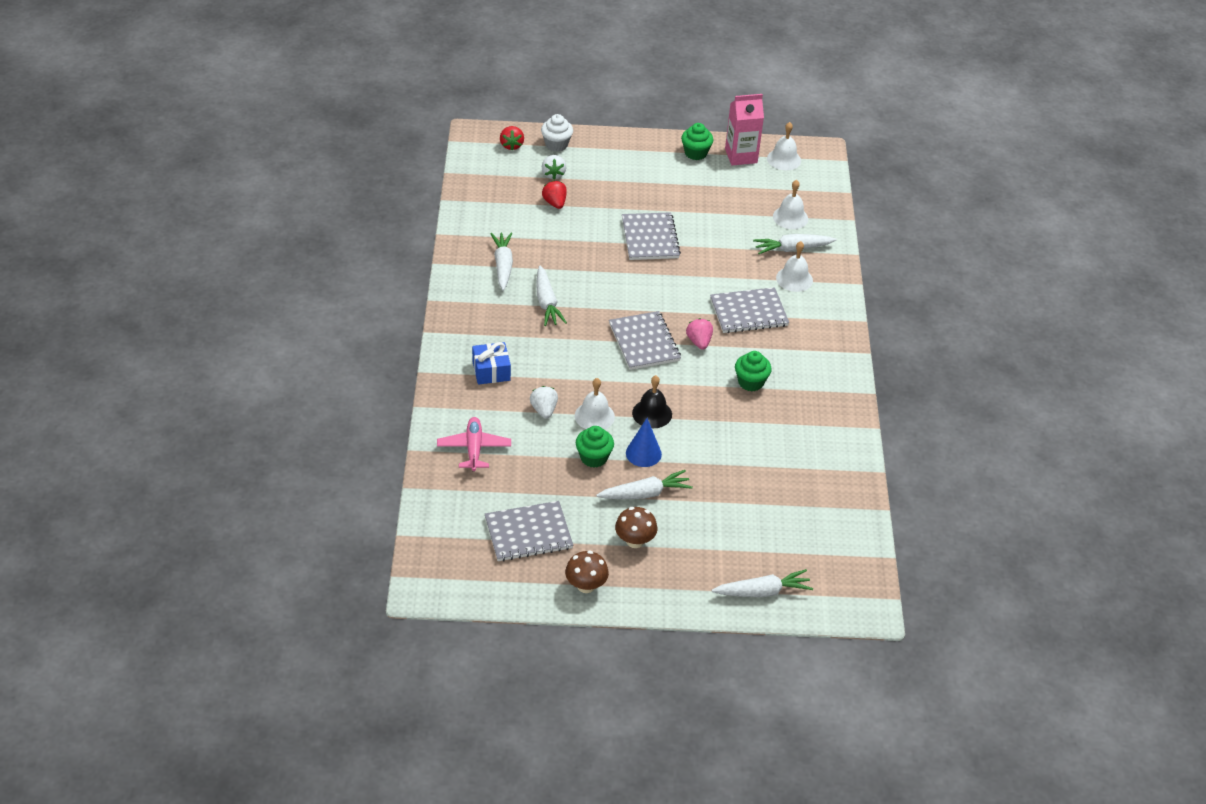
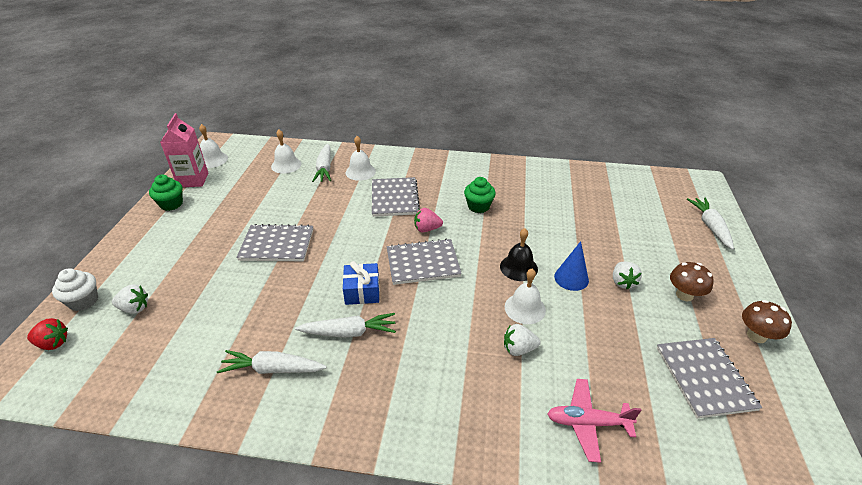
camera: 80 degrees left, 5 degrees down
(491, 371) = (455, 395): blue gift -> blue gift (362, 291)
(555, 203) = (185, 311): red strawberry -> none
(593, 457) = (583, 314): green cupcake -> none
(645, 493) = (622, 282): white carrot -> white strawberry

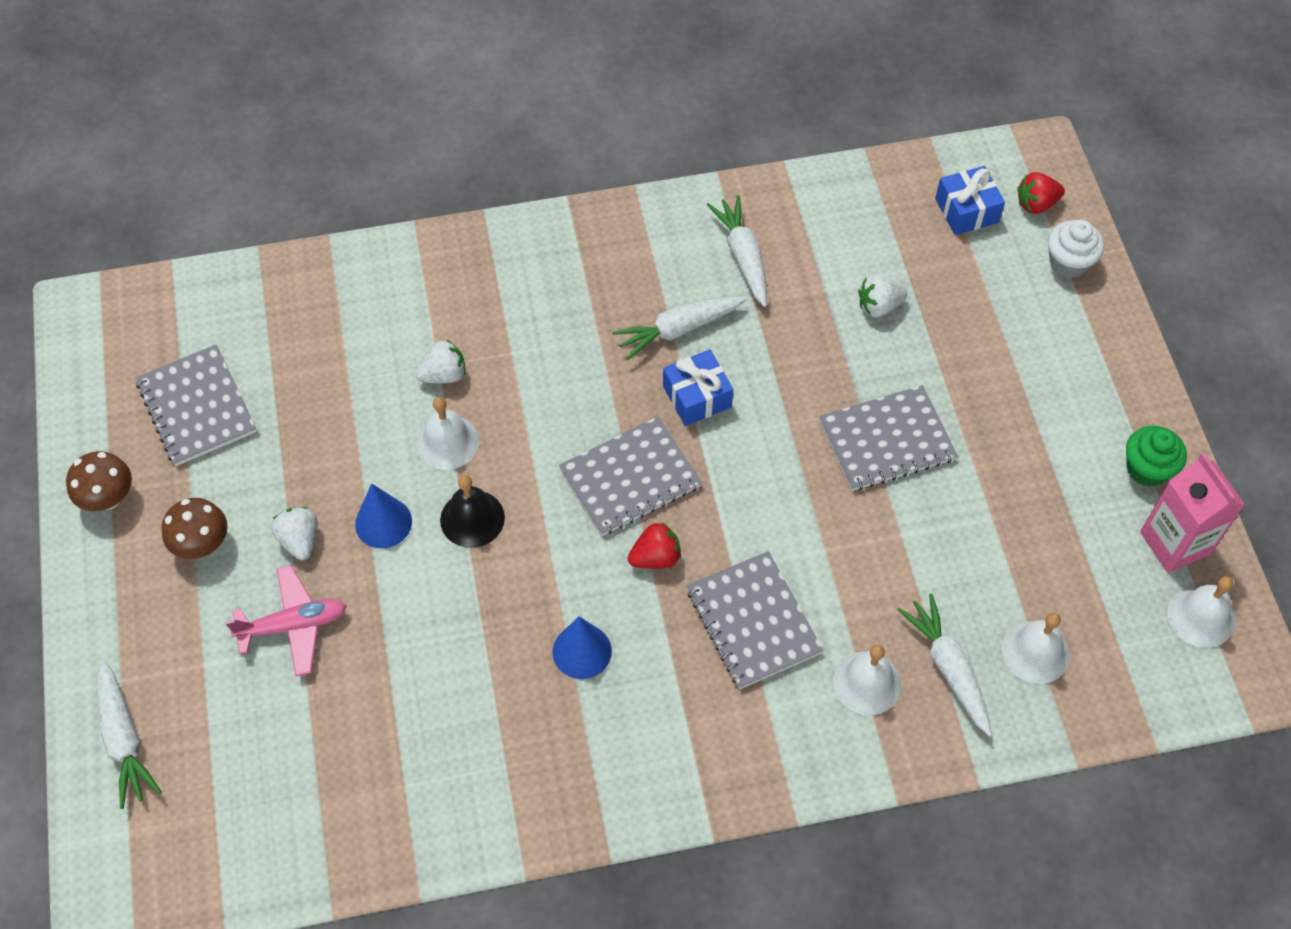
camera: 160 degrees right, 20 degrees up
(99, 353) = (966, 210): none -> blue gift
(134, 308) = (990, 274): white strawberry -> white strawberry (879, 306)
(273, 369) = (743, 256): white carrot -> white carrot turned 90 degrees counterclockwise
(427, 229) = (655, 557): pink strawberry -> red strawberry
(478, 206) = (582, 651): green cupcake -> blue cone
(587, 423) = (346, 307): pink plane -> pink plane (293, 625)

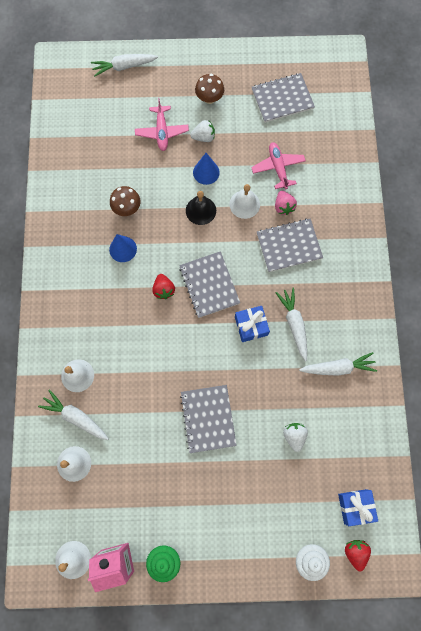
camera: 100 degrees right, 15 degrees up
(108, 498) = (240, 63): brown mushroom -> brown mushroom (127, 208)
(359, 395) = (278, 168): none -> pink plane
(444, 375) = (283, 206): white strawberry -> pink strawberry
(753, 621) = (120, 329): grey notebook -> grey notebook (289, 246)
(948, 668) = (75, 417): white carrot -> white carrot turned 135 degrees counterclockwise

